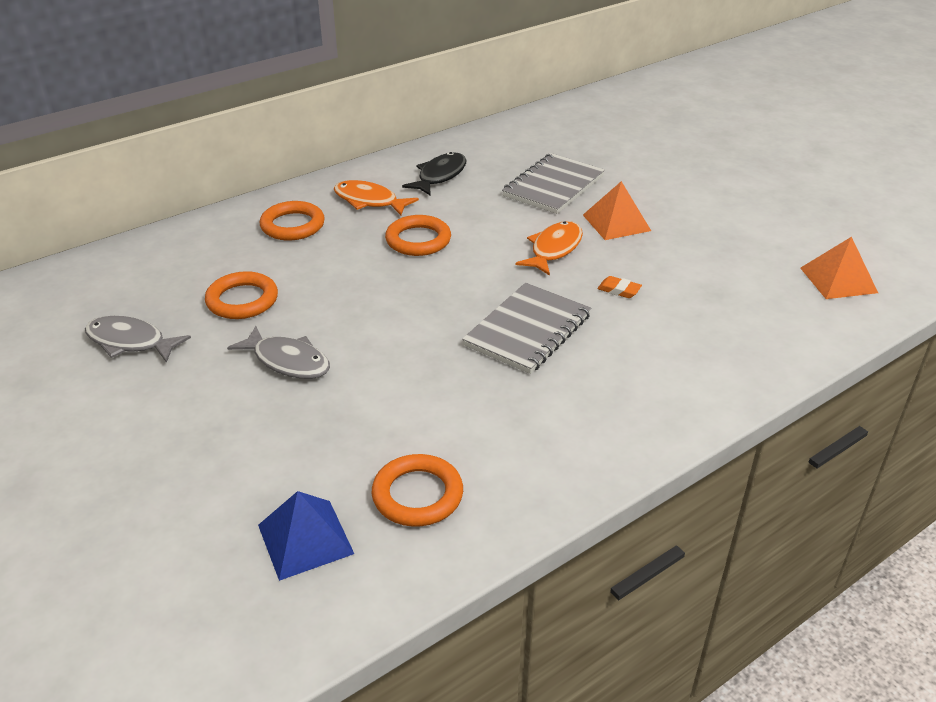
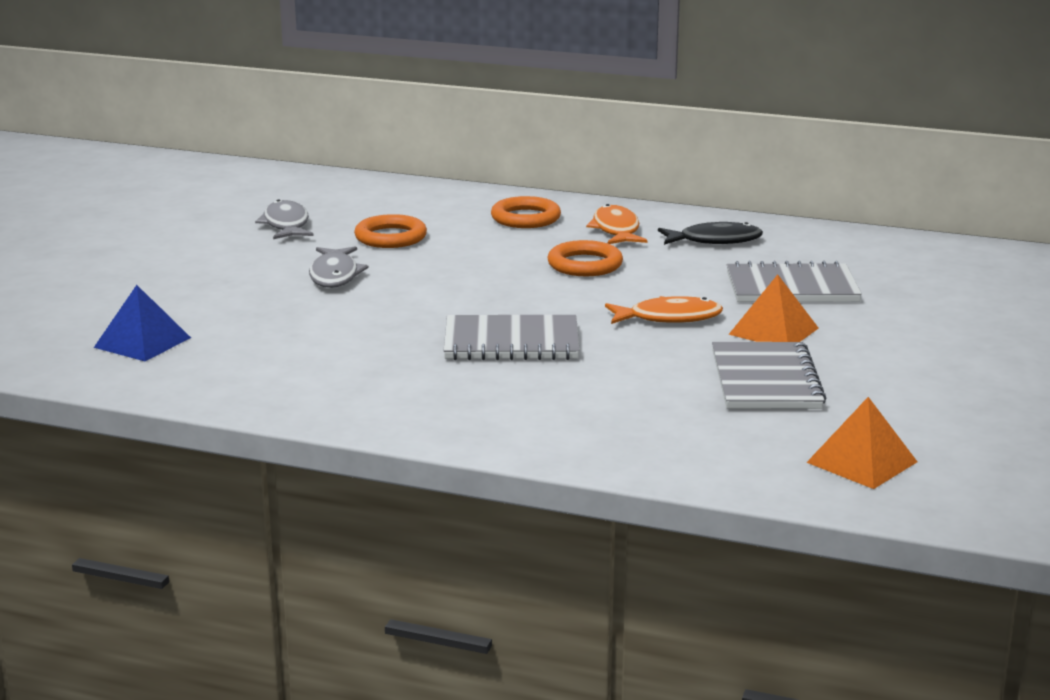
camera: 55 degrees right, 15 degrees down
(417, 495) = (233, 363): orange ring -> none
(619, 290) = (644, 362): orange eraser -> none
(691, 259) = (765, 380): none -> grey notebook

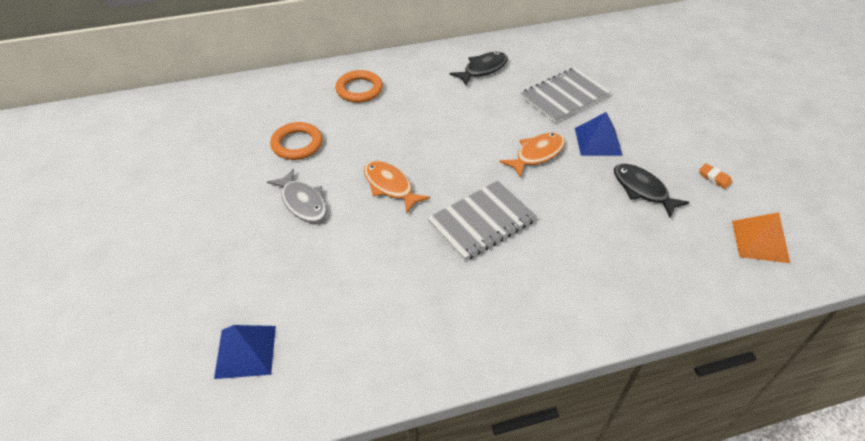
camera: 35 degrees left, 25 degrees up
(286, 225) = (212, 160): grey fish -> none
(585, 265) = (440, 122): orange ring -> none
(616, 230) = (421, 80): orange fish -> orange fish (390, 186)
(765, 380) = (642, 190): grey notebook -> black fish
(773, 331) = (598, 141): orange pyramid -> blue pyramid
(892, 401) = (714, 178): none -> orange eraser

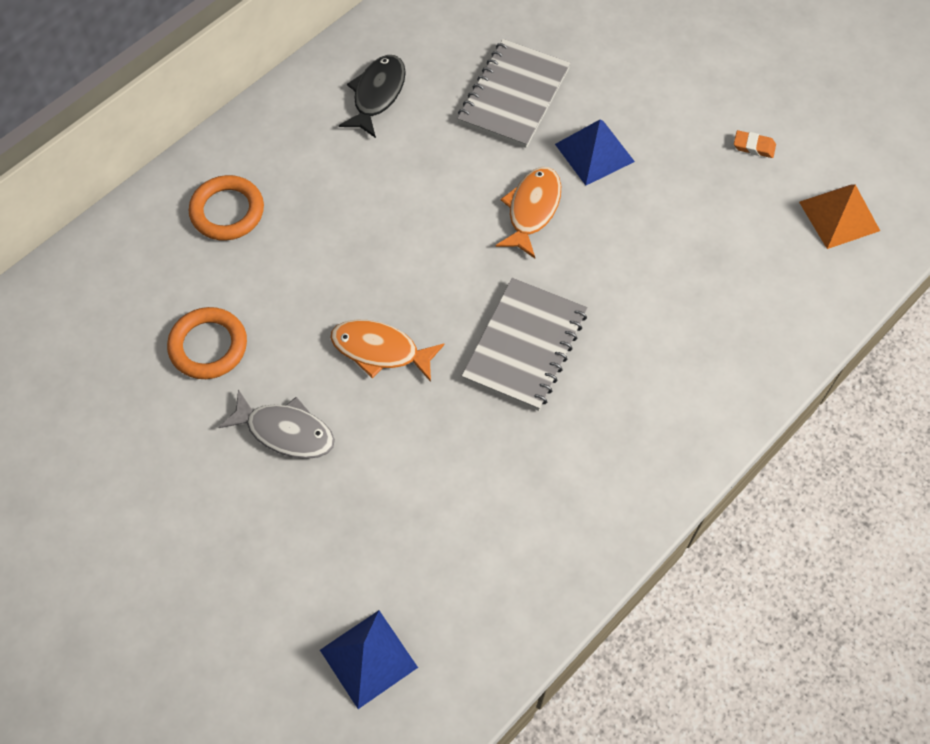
camera: 30 degrees left, 15 degrees up
(642, 190) = (683, 204): black fish -> none

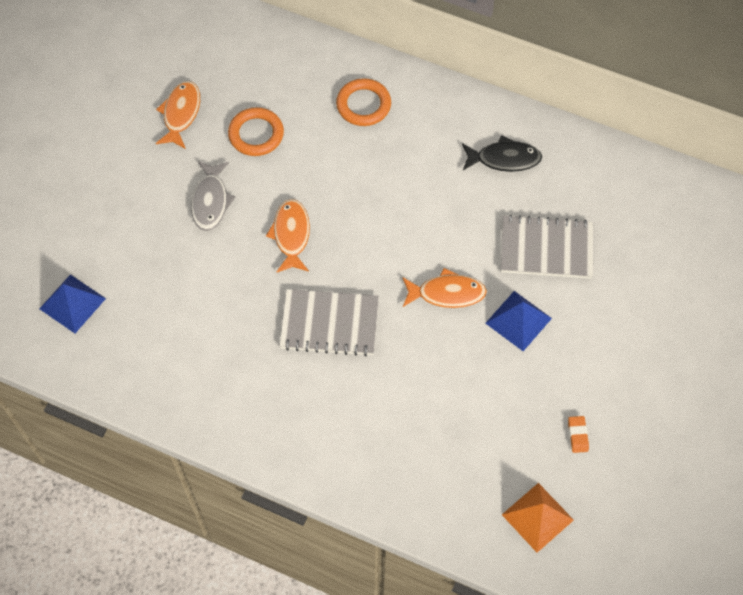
camera: 70 degrees right, 0 degrees up
(127, 429) = (181, 114): none -> orange fish

